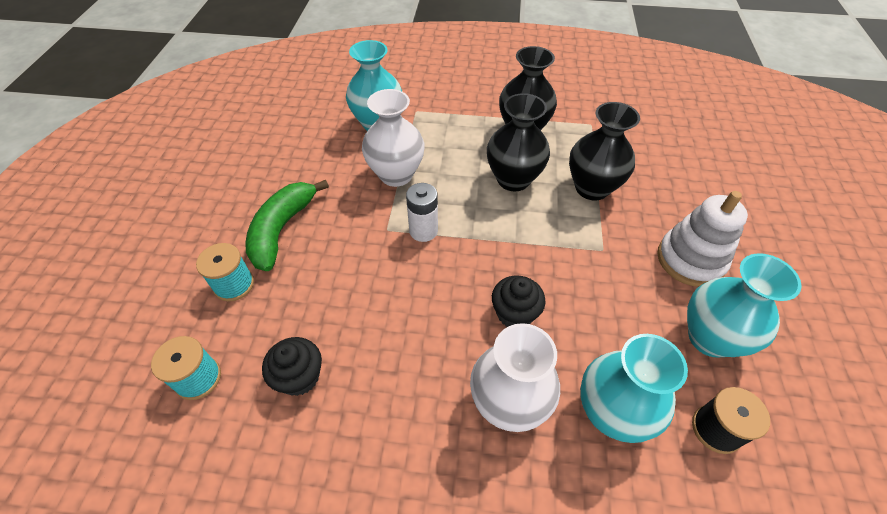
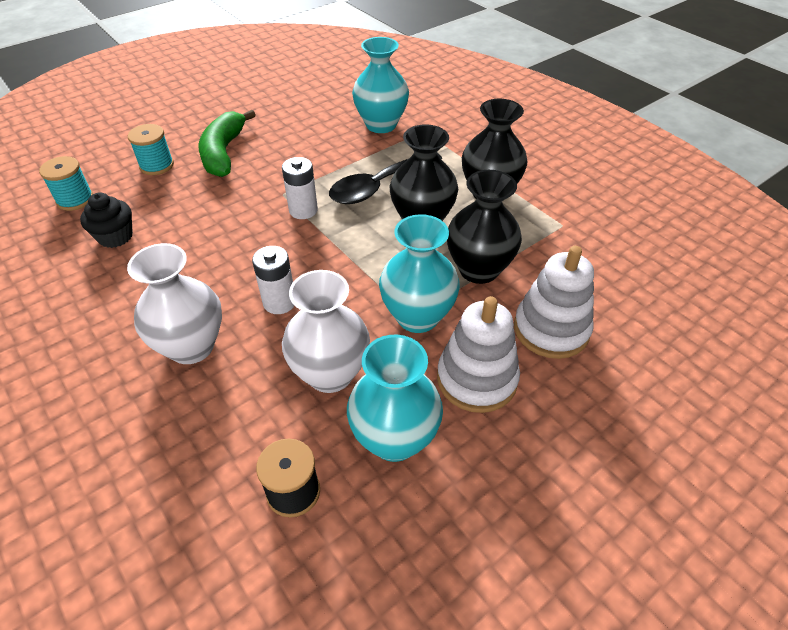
camera: 45 degrees right, 5 degrees down
(282, 230) = (223, 153): green banana -> green banana turned 60 degrees counterclockwise
(396, 175) = (341, 164): white vase -> white vase (330, 374)
(447, 173) = (379, 186): none -> black spoon
(514, 313) = (279, 302): black cupcake -> white battery
(611, 413) = (241, 411): turquoise vase -> turquoise vase (417, 316)
(677, 196) = (551, 329): none -> white stacking toy

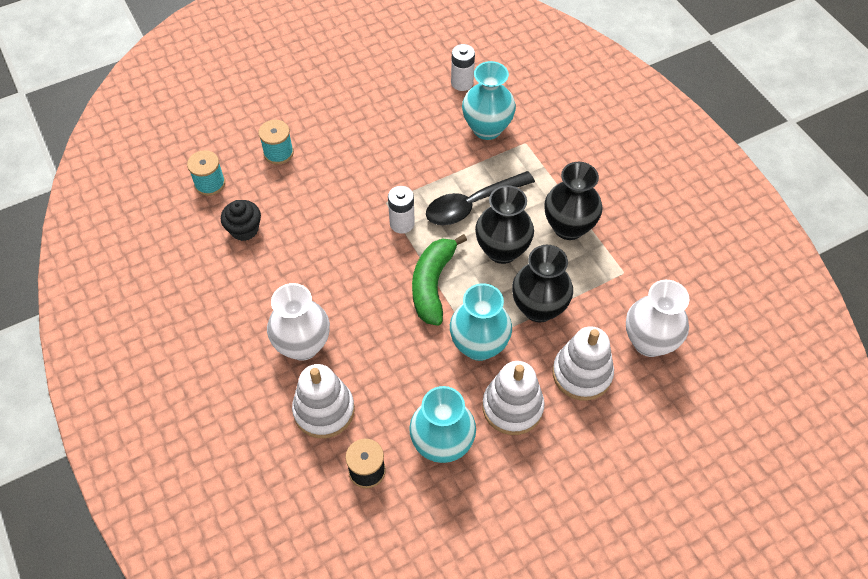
camera: 10 degrees right, 10 degrees up
(223, 153) = (338, 145): green banana -> green banana (432, 284)
(224, 420) = (324, 410): none -> white stacking toy
(279, 302) = (372, 315): white battery -> white battery (462, 83)
(330, 374) = (404, 385): white vase -> white vase (649, 342)

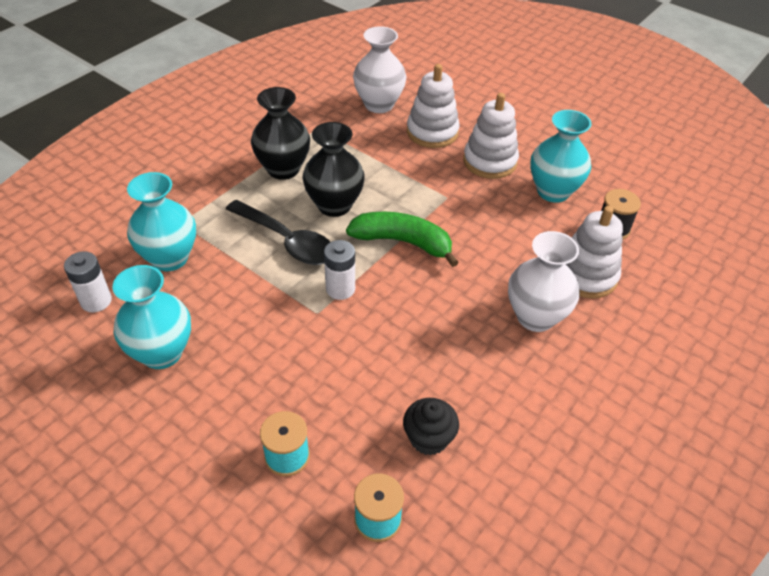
camera: 115 degrees left, 10 degrees down
(432, 284) = (403, 242): green banana -> green banana turned 150 degrees counterclockwise
(479, 345) = (447, 194): turquoise vase -> turquoise vase (162, 353)
(538, 308) = (385, 168): black vase -> none

